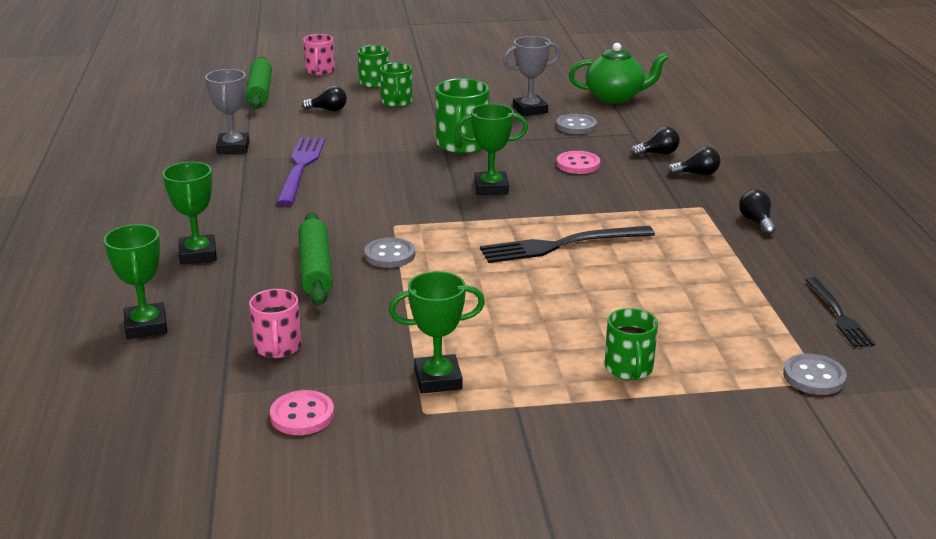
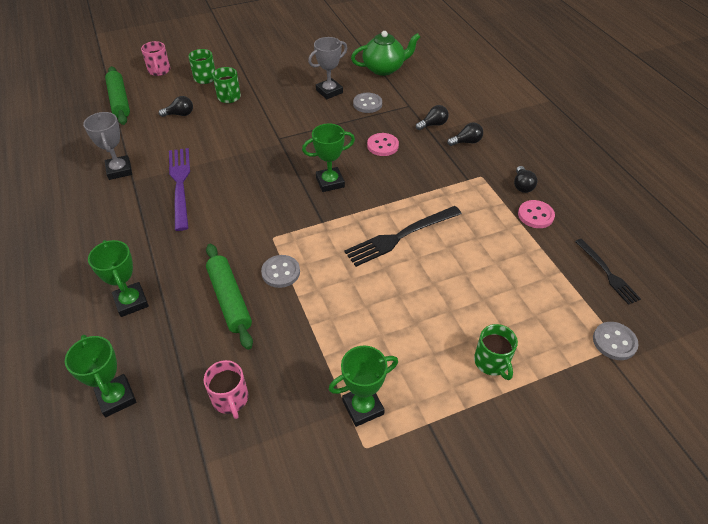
camera: 15 degrees left, 20 degrees up
(302, 415) = (275, 475): pink button -> pink button (535, 215)
(462, 145) = (293, 138): green mug -> none
(756, 222) = (522, 186): black light bulb -> black light bulb turned 150 degrees counterclockwise

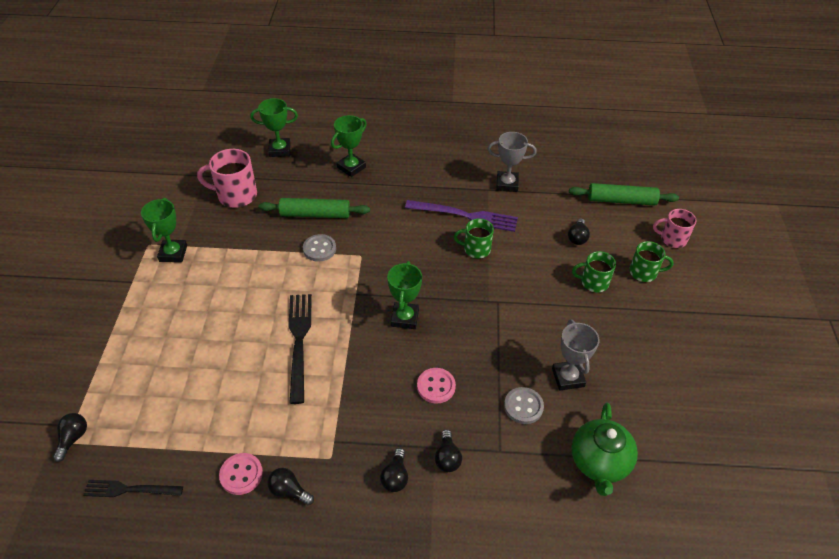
camera: 115 degrees right, 0 degrees up
(131, 302) = (351, 167): green trophy -> green trophy turned 45 degrees counterclockwise
(230, 399) = (236, 195): pink mug -> pink mug, size x1.54
(492, 362) = (136, 340): green mug -> green mug (476, 249)
(614, 342) = (73, 438): grey button -> black light bulb

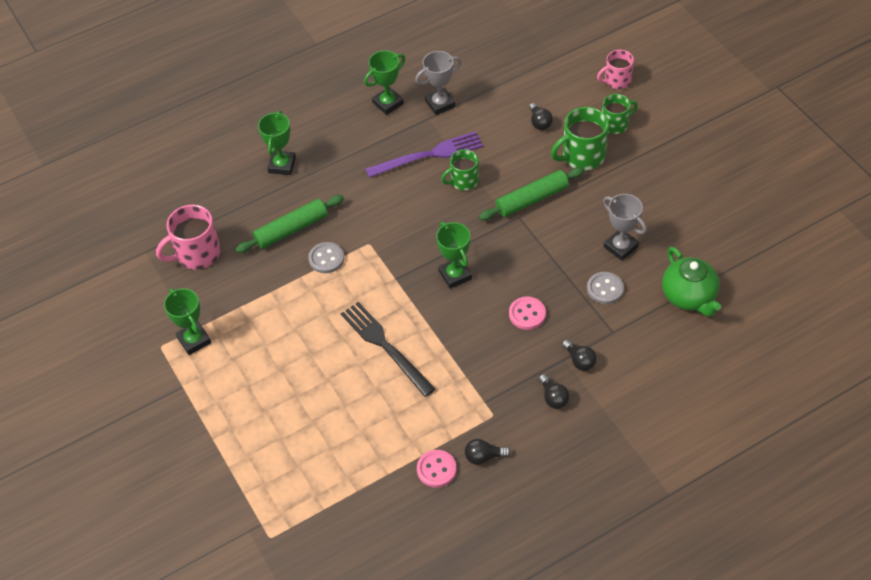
camera: 30 degrees left, 5 degrees up
(73, 438) = (273, 532): black light bulb -> none
(129, 489) = (359, 534): black fork -> none
(280, 150) = (194, 185): green trophy -> green trophy (388, 103)
(593, 282) = (582, 156): green mug -> green mug, size x1.54
(621, 200) = (550, 66): green rolling pin -> green rolling pin (531, 199)

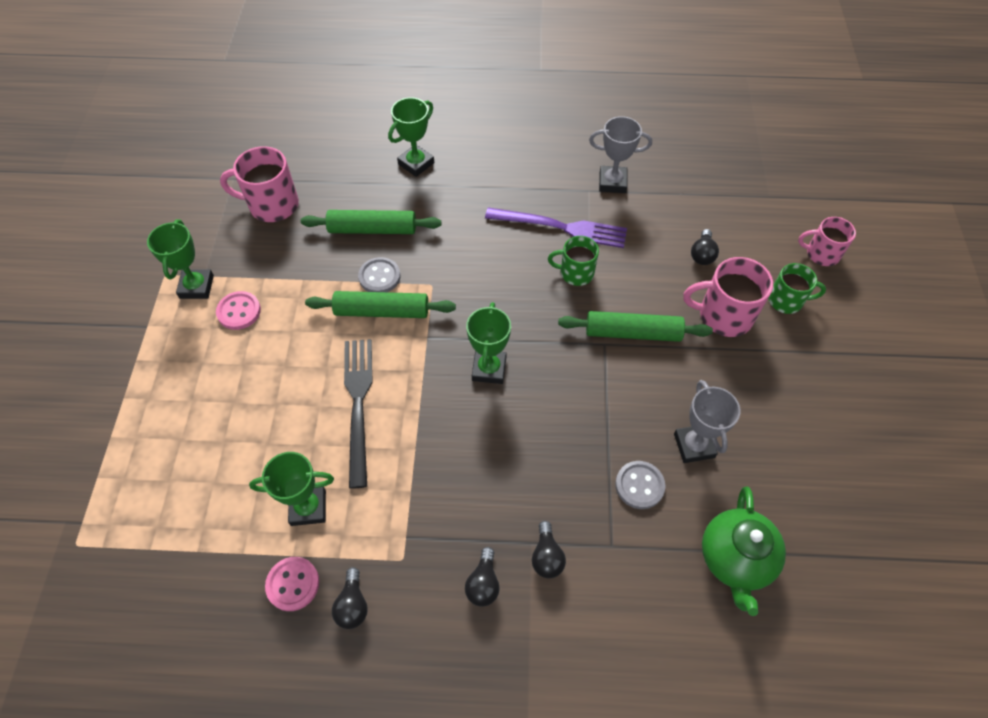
camera: 30 degrees right, 5 degrees up
(348, 280) = (382, 311): none -> green rolling pin
(388, 103) = (561, 156): green trophy -> green trophy (308, 507)
(484, 457) = (352, 605): black light bulb -> black light bulb turned 120 degrees counterclockwise
(527, 314) = (530, 461): pink button -> pink button (239, 311)
(582, 156) = (723, 315): green mug -> pink mug

